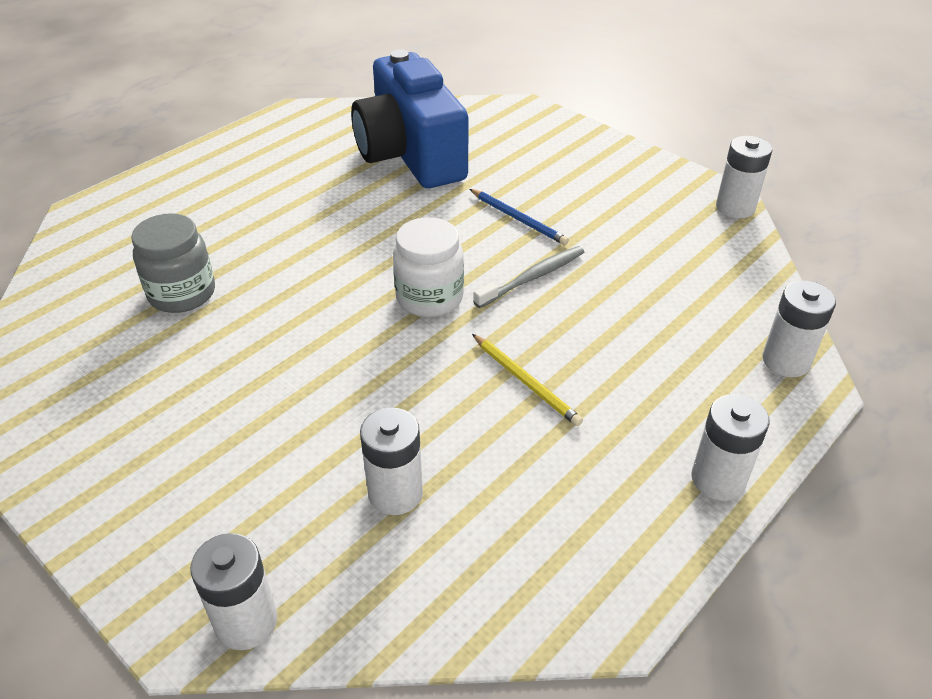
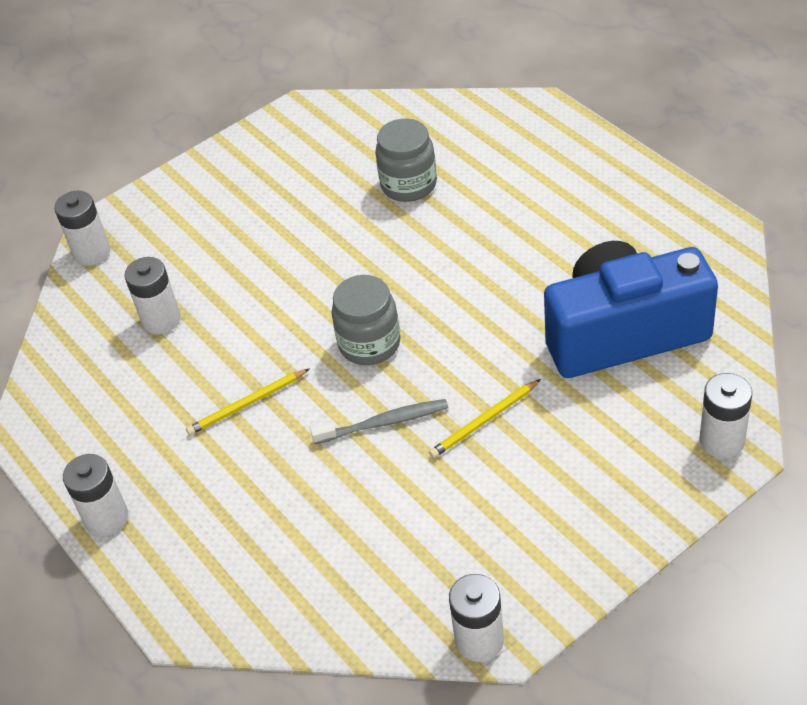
camera: 105 degrees right, 5 degrees up
(429, 298) = (369, 344): white jar -> grey jar
(518, 219) = (484, 421): blue pencil -> yellow pencil
(532, 278) = (383, 423): grey toothbrush -> grey toothbrush turned 75 degrees counterclockwise
(786, 361) = (218, 610): white battery -> white battery (722, 441)

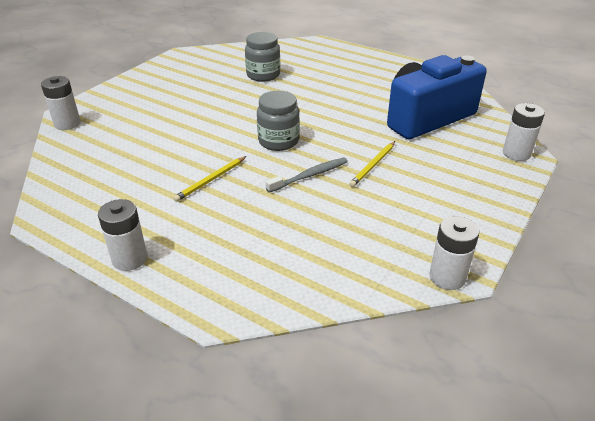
camera: 25 degrees left, 10 degrees down
(161, 320) = (130, 148): white battery -> none

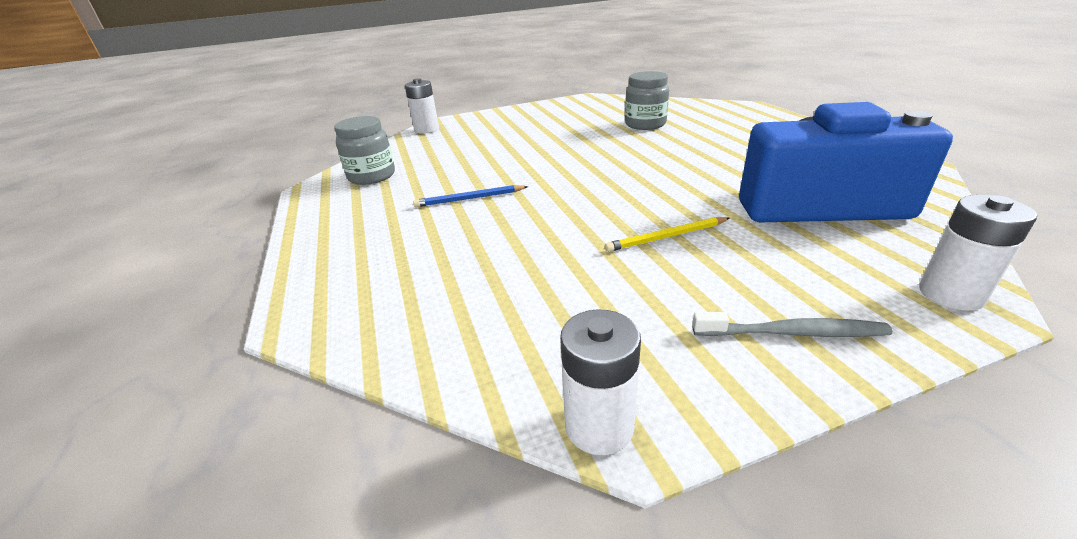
camera: 40 degrees right, 5 degrees down
(129, 259) = (313, 240): white battery -> none
(211, 180) = (469, 199): yellow pencil -> blue pencil
(278, 141) = (582, 183): grey jar -> grey jar (372, 176)
(309, 176) = (572, 224): grey toothbrush -> grey toothbrush (791, 333)

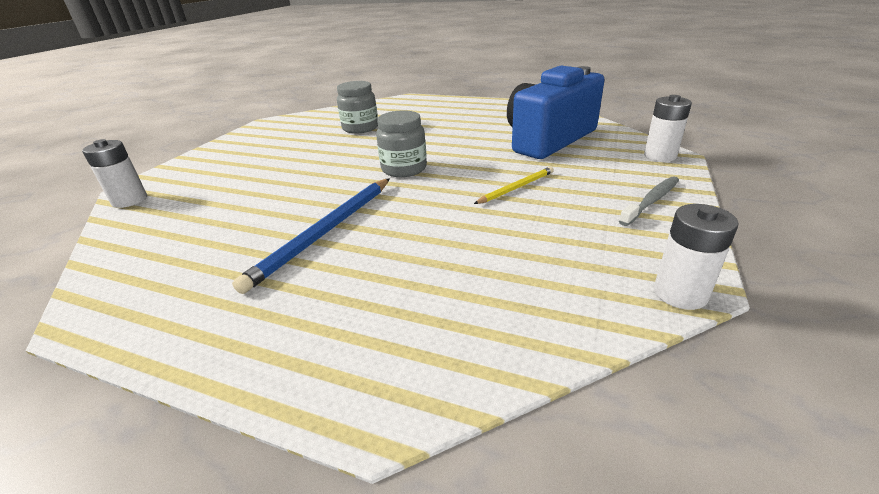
camera: 50 degrees left, 0 degrees up
(372, 176) = (157, 266): grey jar -> grey jar (404, 169)
(469, 199) = (326, 232): blue pencil -> blue pencil, size x1.79
(667, 237) = (516, 188): yellow pencil -> yellow pencil turned 150 degrees counterclockwise

